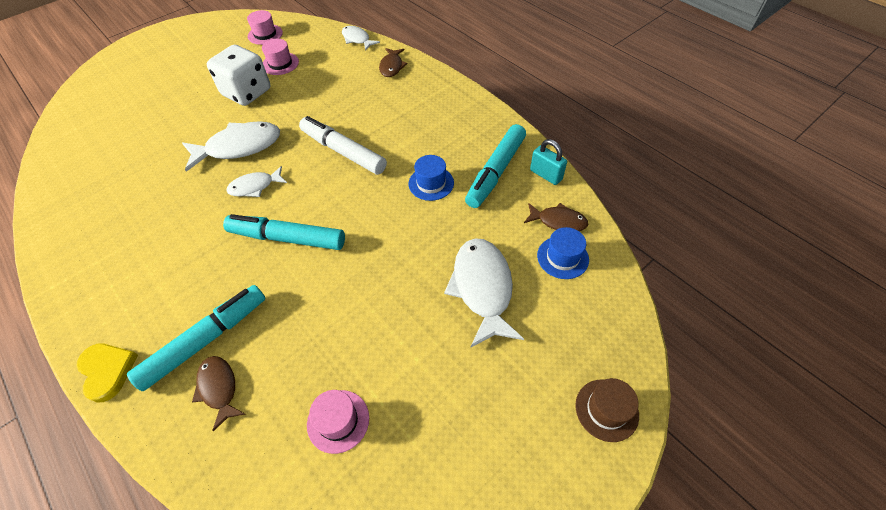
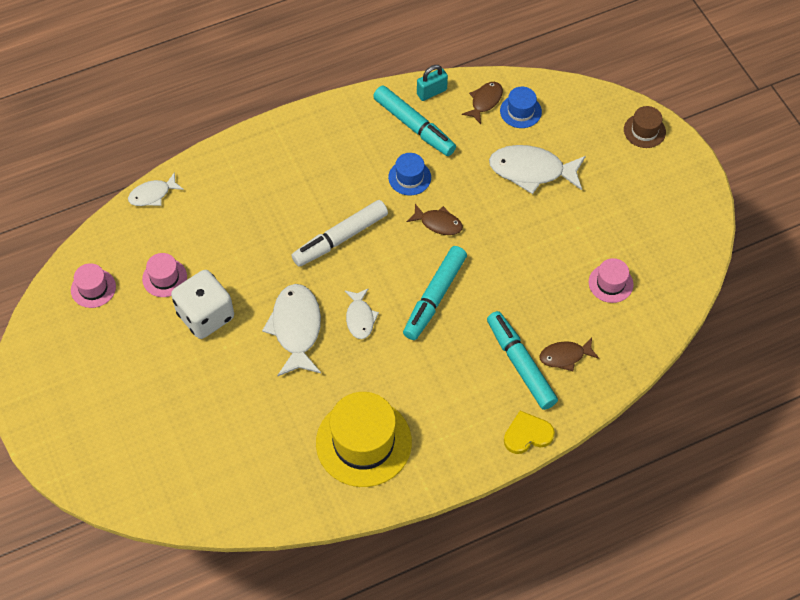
camera: 75 degrees left, 5 degrees up
(112, 223) = (363, 442): none -> yellow hat
(392, 66) = (222, 172): brown fish -> brown fish (438, 223)

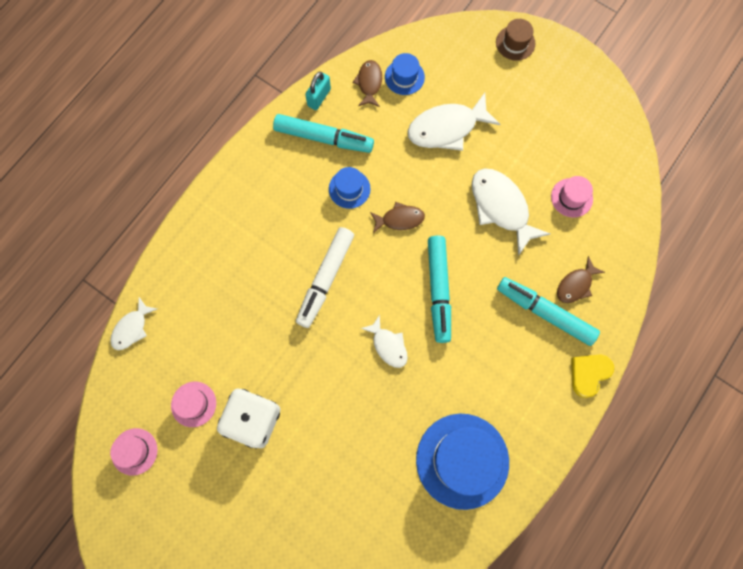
camera: 30 degrees left, 15 degrees up
(296, 328) = (340, 387): white fish -> white fish (501, 207)
(363, 442) = (462, 460): yellow hat -> blue hat

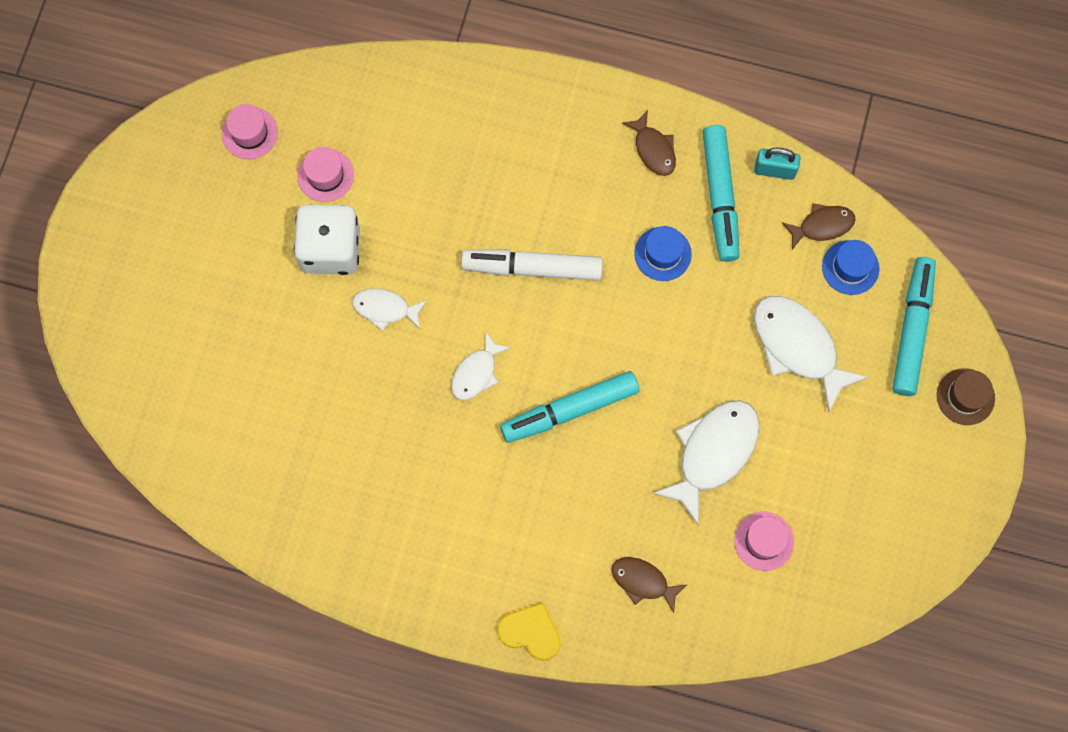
camera: 70 degrees right, 0 degrees up
(132, 328) = (389, 70): white fish -> white fish (385, 309)
(399, 219) = (646, 330): brown fish -> brown fish (653, 149)
(462, 460) = (367, 508): blue hat -> none
(545, 312) = (590, 553): turquoise marker -> turquoise marker (912, 329)

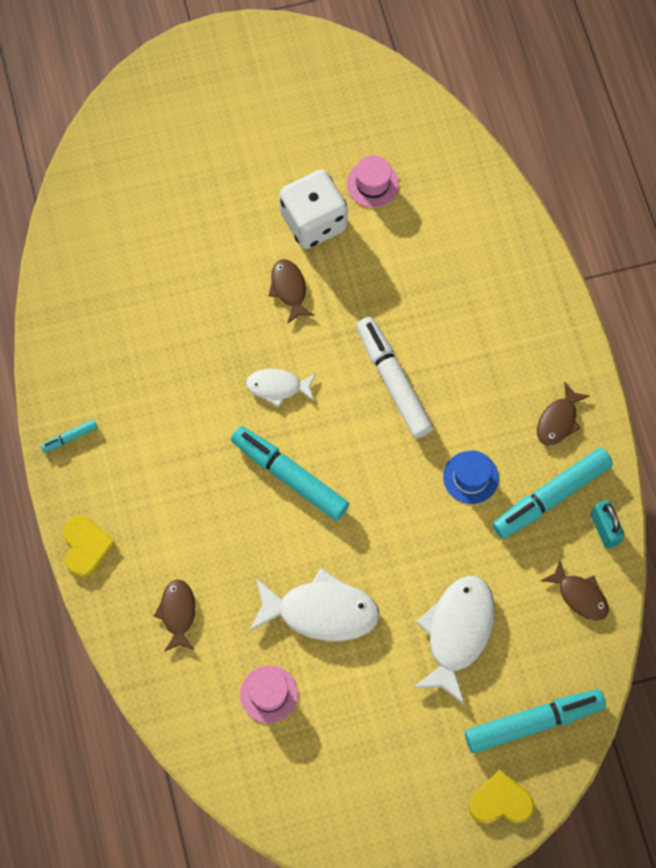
camera: 60 degrees right, 5 degrees down
(250, 133) = (372, 110): pink hat -> none
(385, 309) = (289, 289): white fish -> brown fish
(413, 590) = (70, 438): none -> turquoise marker
(850, 267) = (557, 639): blue hat -> none
(965, 396) = (500, 801): brown hat -> yellow heart

